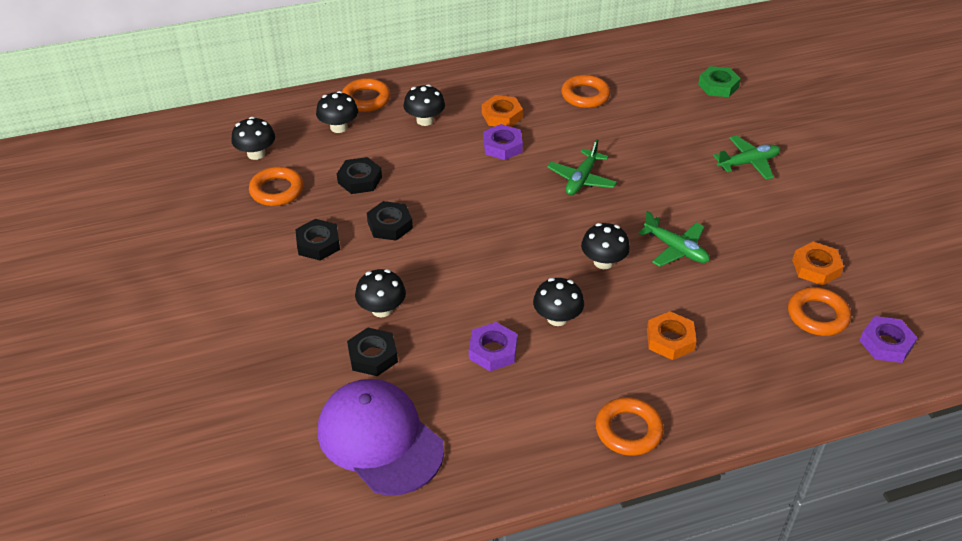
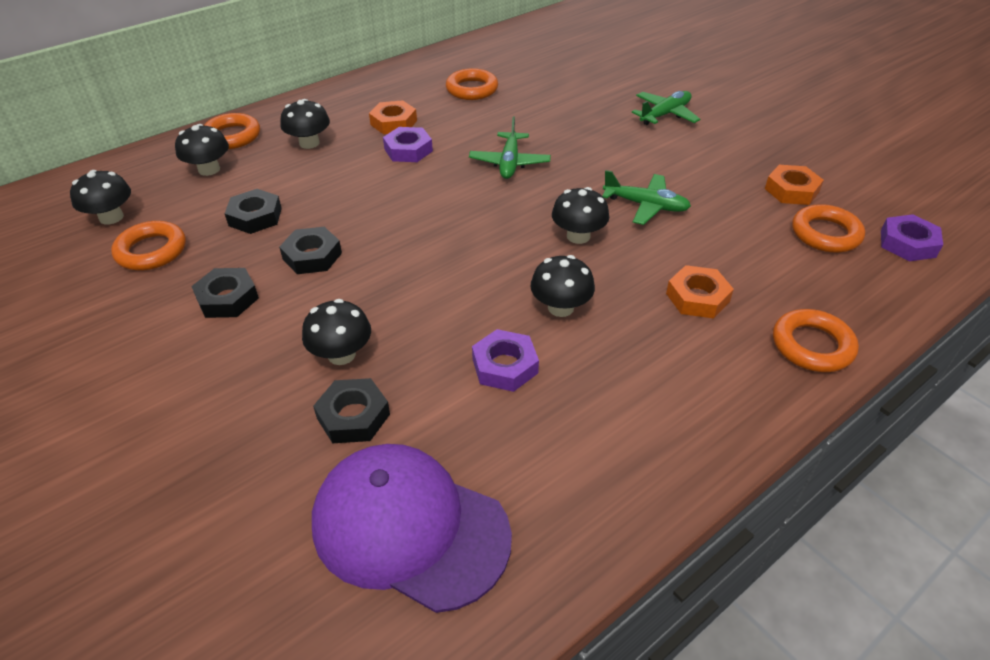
camera: 20 degrees left, 0 degrees up
(628, 430) = (716, 413): orange ring -> orange ring (812, 346)
(718, 86) = (595, 58): green nut -> none

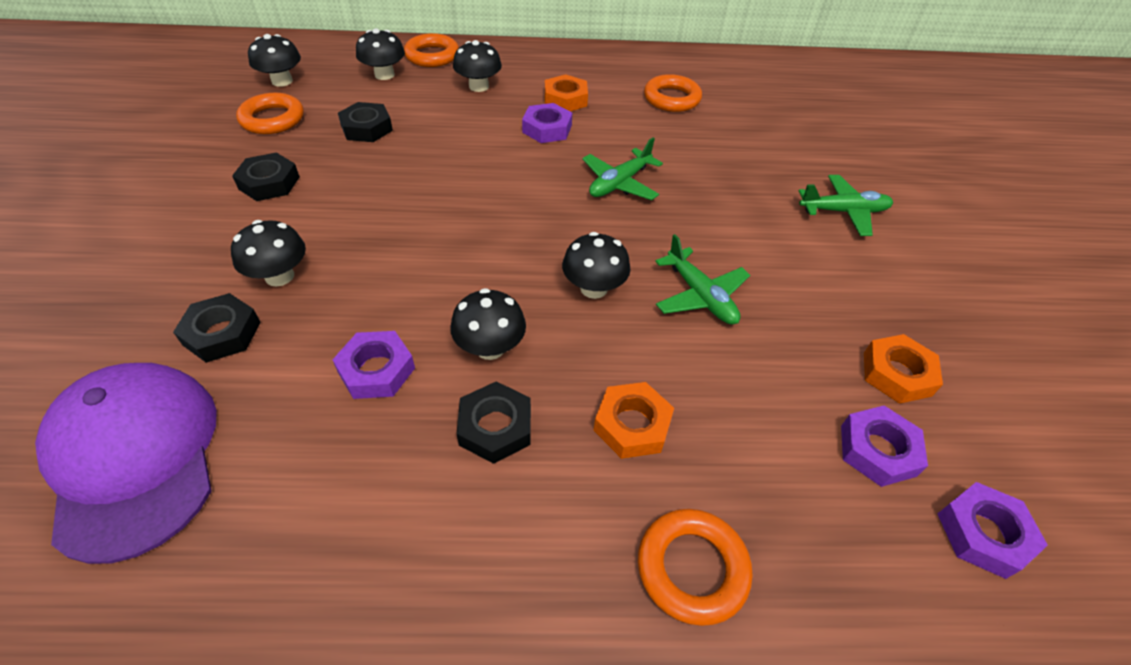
camera: 35 degrees right, 5 degrees up
(312, 256) = (363, 182): black nut -> black nut (495, 427)
(825, 234) = (877, 450): orange ring -> purple nut

